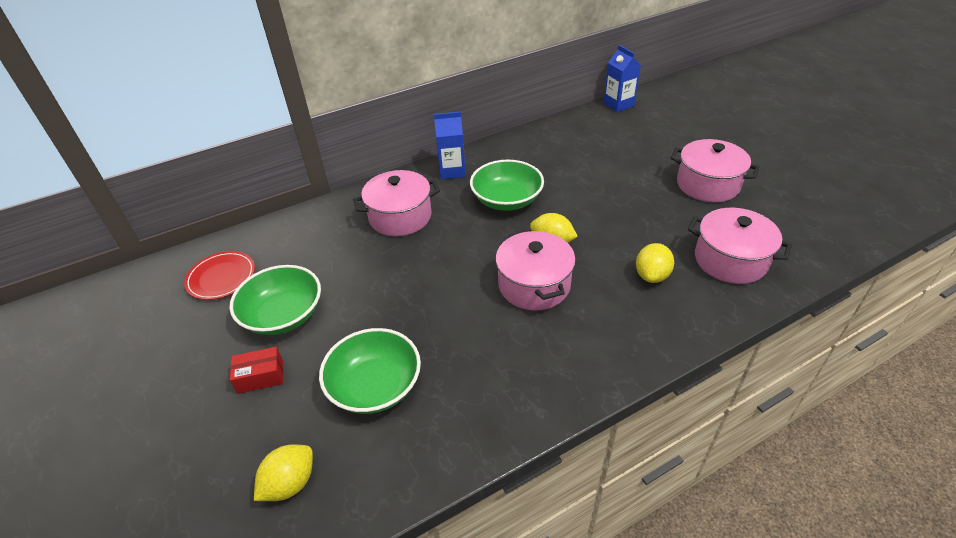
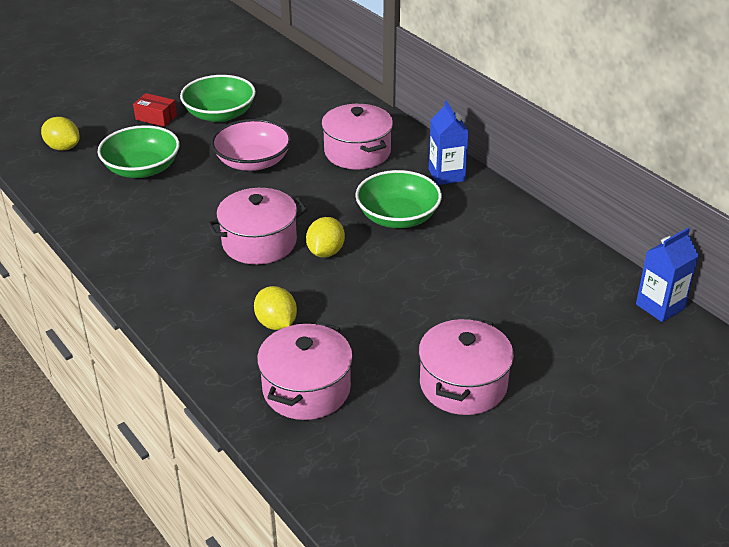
camera: 80 degrees right, 5 degrees down
(221, 277) = (264, 77): red plate -> none
(260, 376) = (156, 117): red box -> red box turned 45 degrees counterclockwise
(392, 288) = (253, 162): none -> pink bowl
(652, 275) = (276, 323): yellow lemon -> yellow lemon turned 45 degrees clockwise

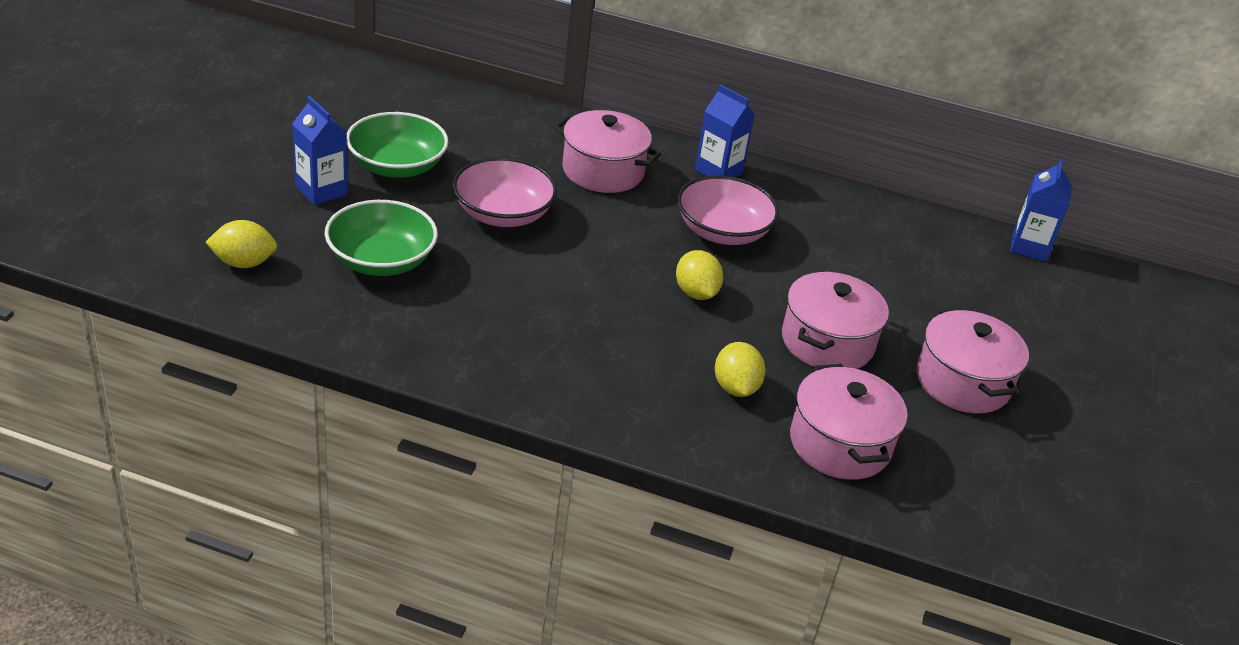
camera: 40 degrees left, 0 degrees up
(156, 117) = (321, 191): red box -> blue carton
(259, 242) = (617, 305): pink pot -> pink pot (827, 342)
(276, 323) = (735, 388): yellow lemon -> yellow lemon turned 60 degrees clockwise
(398, 217) = (722, 232): green bowl -> pink bowl

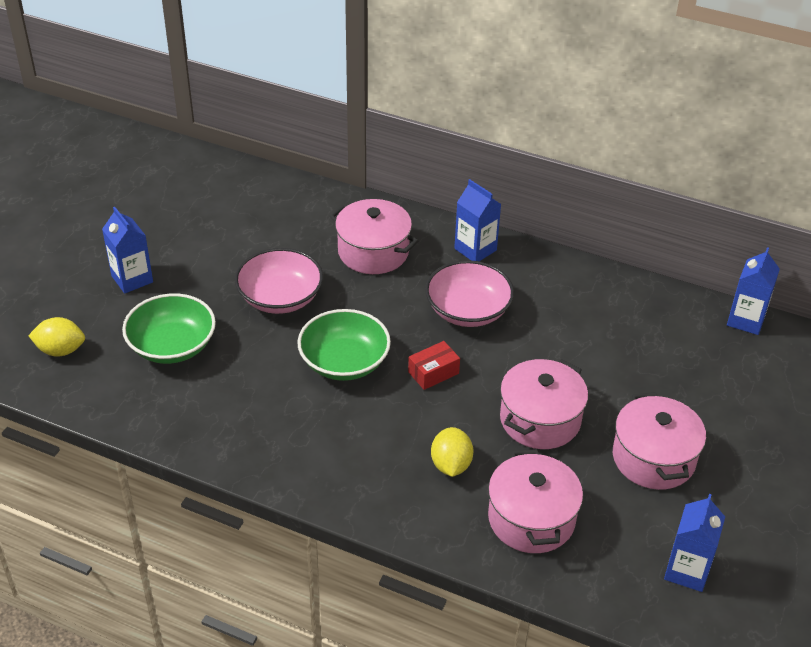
camera: 10 degrees right, 5 degrees up
(397, 166) = (198, 253): green bowl -> green bowl (344, 362)
(696, 293) = (433, 373): yellow lemon -> red box
(1027, 497) = (687, 571): none -> blue carton

